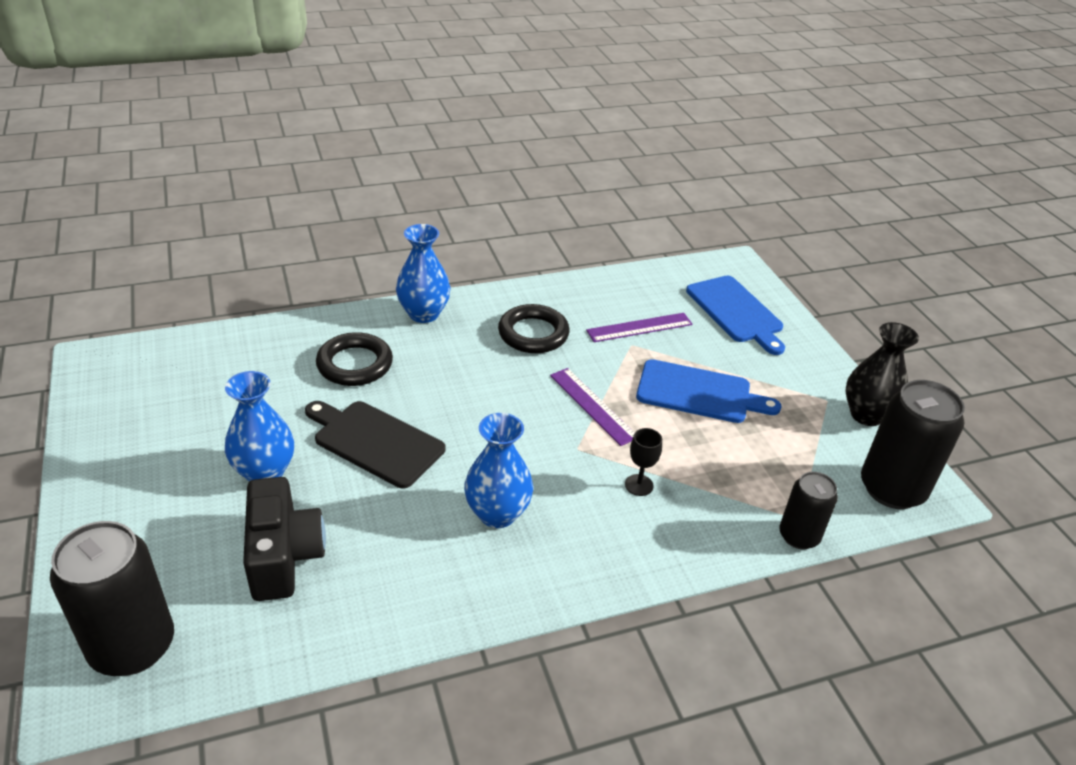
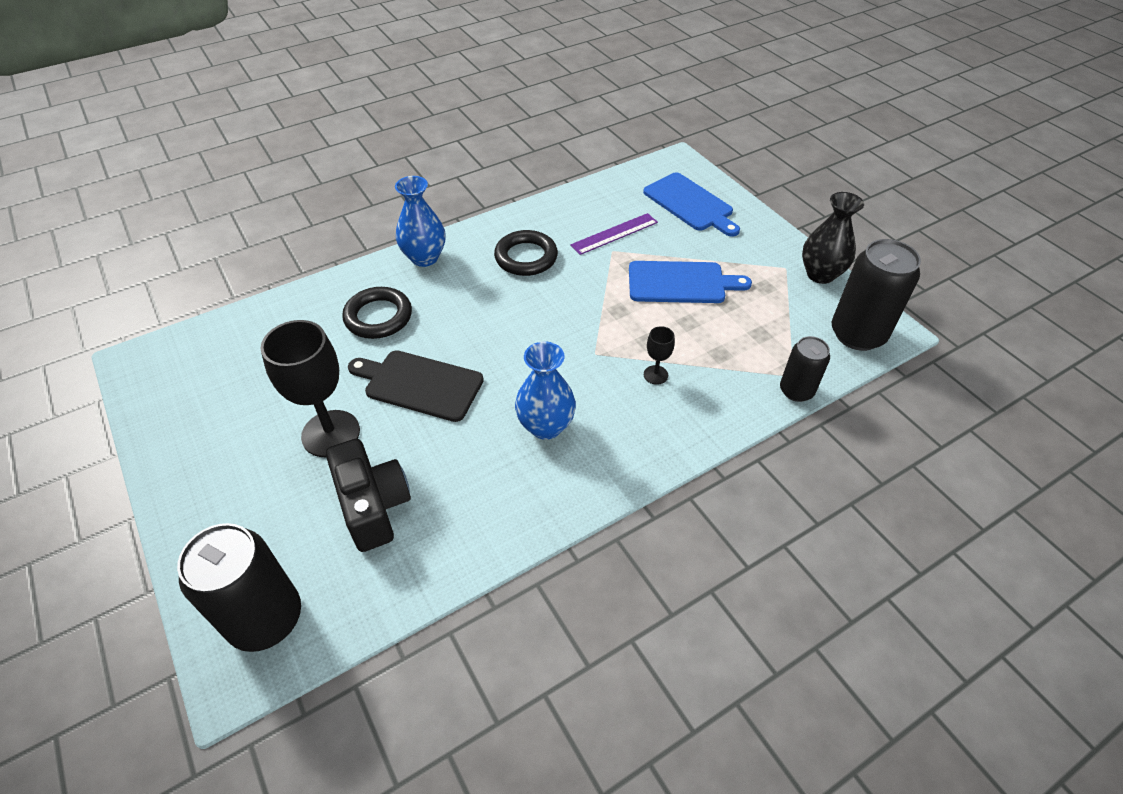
camera: 10 degrees left, 10 degrees up
(265, 472) = (331, 433): blue vase -> black goblet
(593, 405) = (596, 312): purple ruler -> none

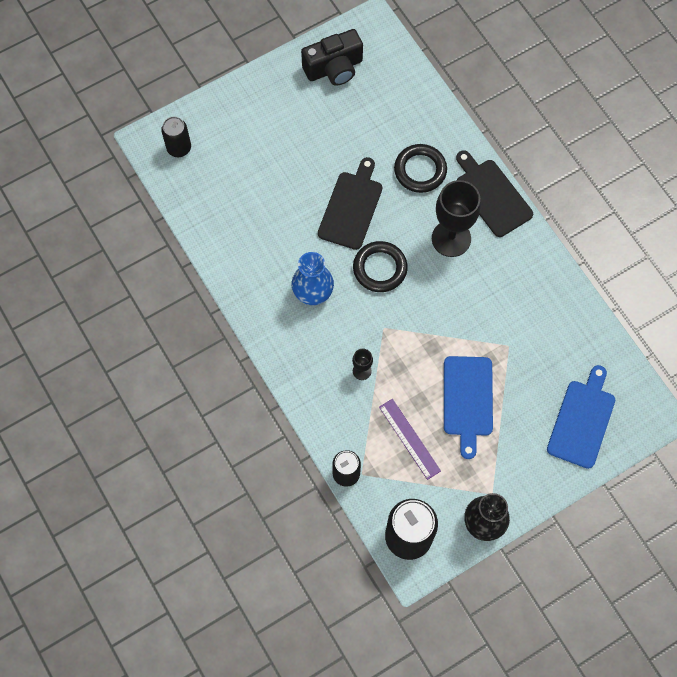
camera: 90 degrees right, 20 degrees up
(265, 618) = (179, 148): black can -> black can, size x0.59
(331, 433) = (308, 157): black goblet -> black goblet (451, 238)
(373, 506) = (250, 192): black camera -> black camera (334, 68)
(424, 258) = (491, 195): blue vase -> black cutting board
(526, 257) = (496, 274): black ring -> black ring (380, 268)
(614, 234) = (532, 348): purple ruler -> purple ruler (409, 439)
(690, 204) = (582, 420): blue cutting board -> blue cutting board turned 150 degrees clockwise

